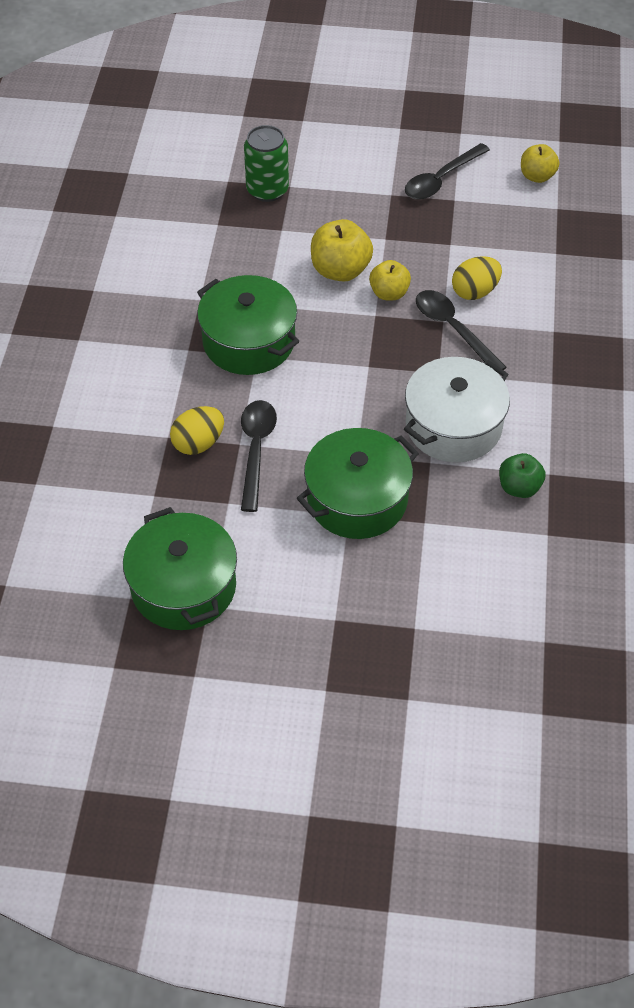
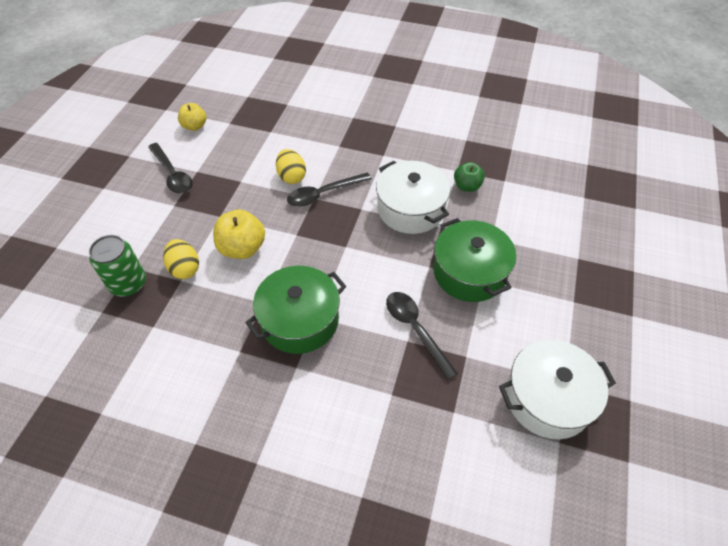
camera: 80 degrees left, 0 degrees up
(183, 586) = (547, 398): green pot -> white pot
(198, 443) = (402, 371): yellow egg -> yellow egg (185, 268)
(256, 450) = (416, 330): black spoon -> black spoon turned 45 degrees clockwise
(389, 293) = (277, 223): yellow apple -> none

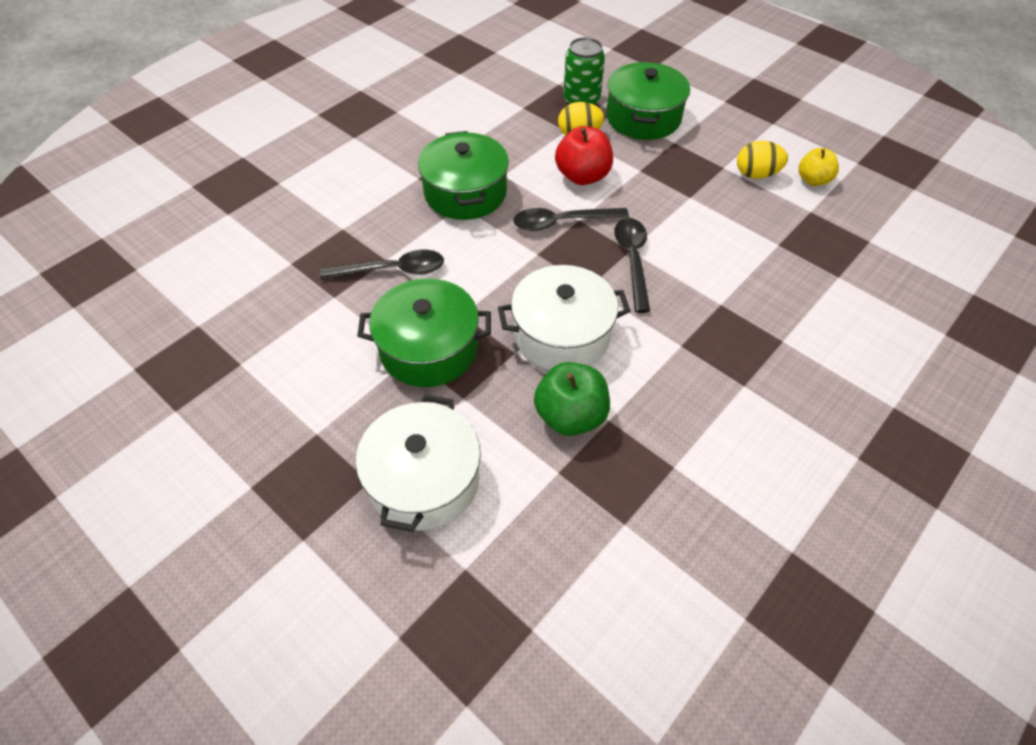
camera: 115 degrees right, 0 degrees up
(144, 232) = (643, 118): none -> green pot
(172, 174) = (726, 148): black spoon -> black spoon (562, 222)
(242, 248) = (582, 176): yellow apple -> red apple
(291, 177) = (678, 241): yellow egg -> yellow egg (756, 174)
(467, 186) = (570, 416): green apple -> green apple, size x1.53
(547, 398) = (240, 339): white pot -> white pot (424, 480)

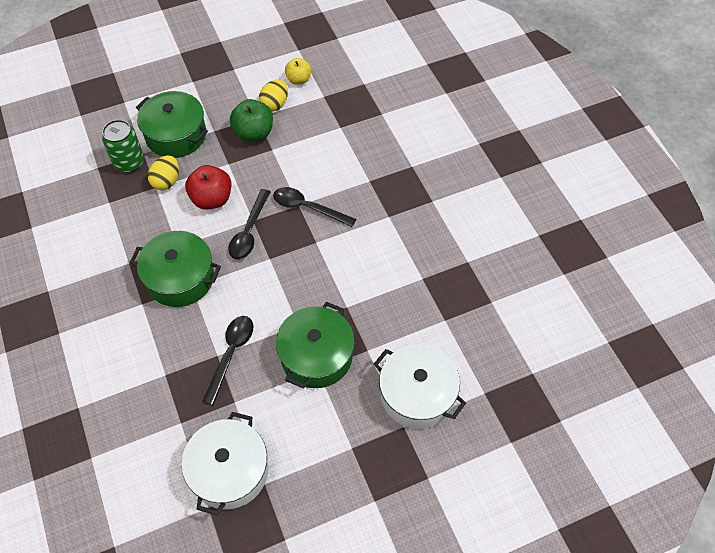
camera: 65 degrees left, 5 degrees up
(562, 334) = (346, 274): white pot -> white pot (229, 471)
(570, 416) = (410, 297): green apple -> green apple (254, 133)

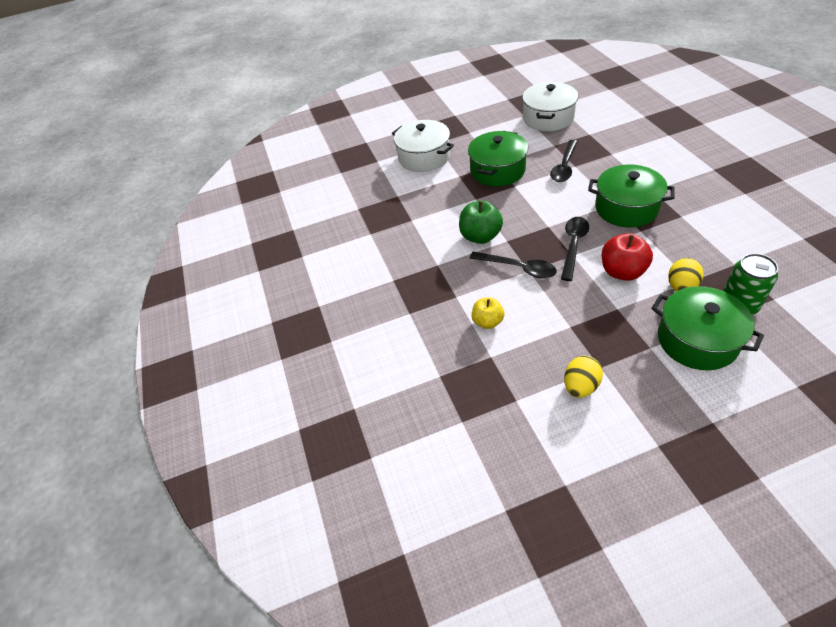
camera: 170 degrees left, 10 degrees down
(254, 133) = (597, 345): green apple -> green apple (480, 236)
(299, 80) = (555, 427): yellow apple -> yellow apple (487, 322)

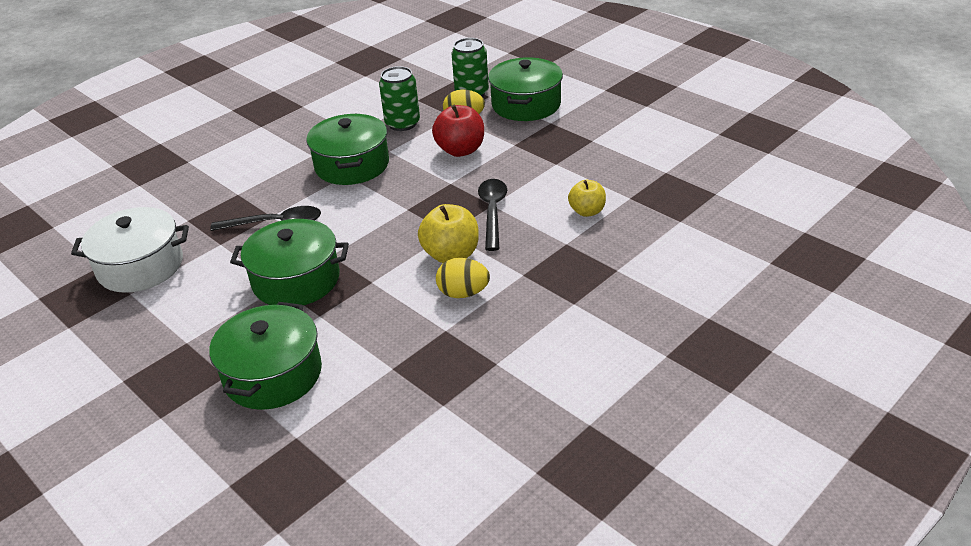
camera: 120 degrees left, 10 degrees down
(424, 157) = (273, 374): white pot -> green pot
(480, 236) = (451, 255): green apple -> yellow apple
(573, 246) = (434, 185): black spoon -> none
(580, 386) = (621, 145): yellow egg -> yellow egg (463, 293)
(687, 246) = (402, 123): none -> green can

